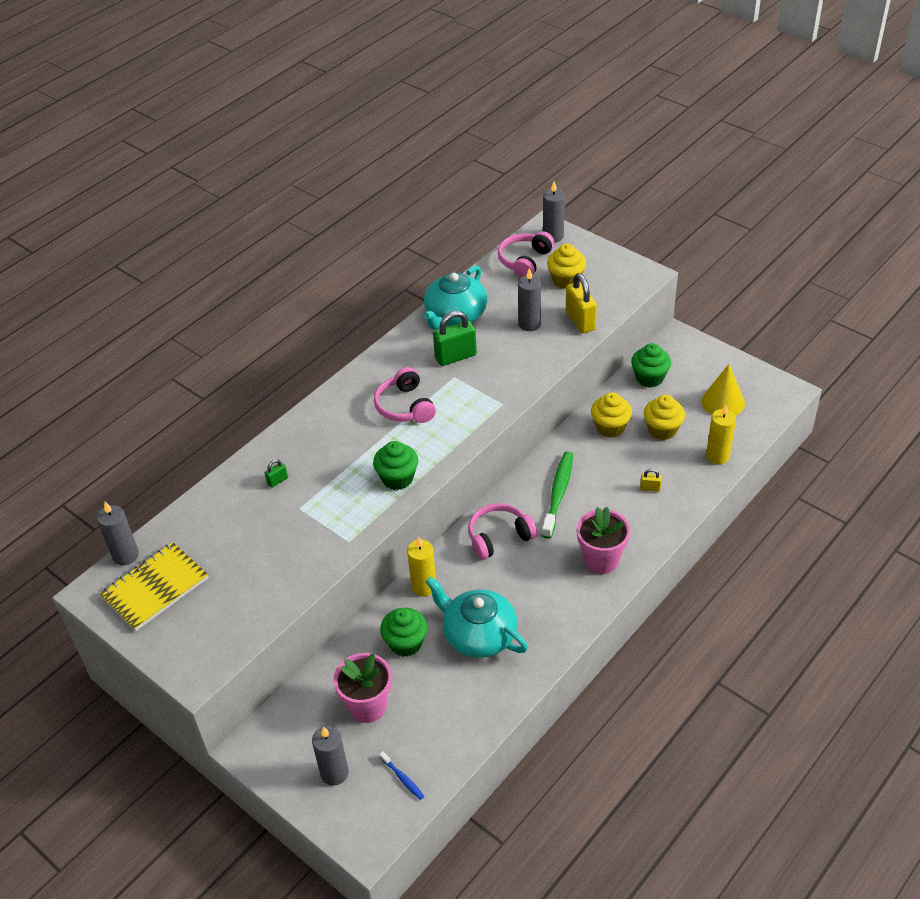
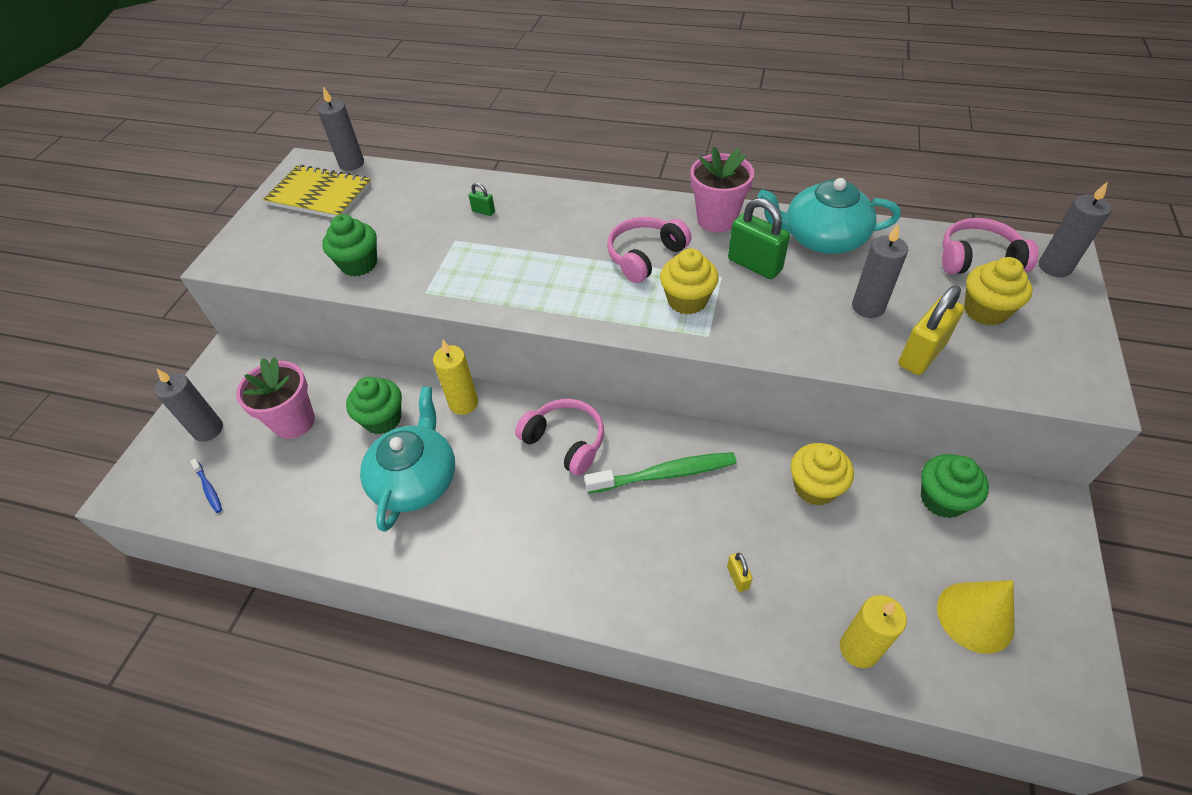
camera: 65 degrees right, 5 degrees up
(397, 478) = (533, 293): green cupcake -> green cupcake (359, 264)
(403, 778) = (209, 489): blue toothbrush -> blue toothbrush turned 60 degrees counterclockwise
(601, 560) = (581, 565): pink flower pot -> pink flower pot (717, 219)
(662, 429) = (857, 553): yellow cupcake -> yellow cupcake (687, 300)

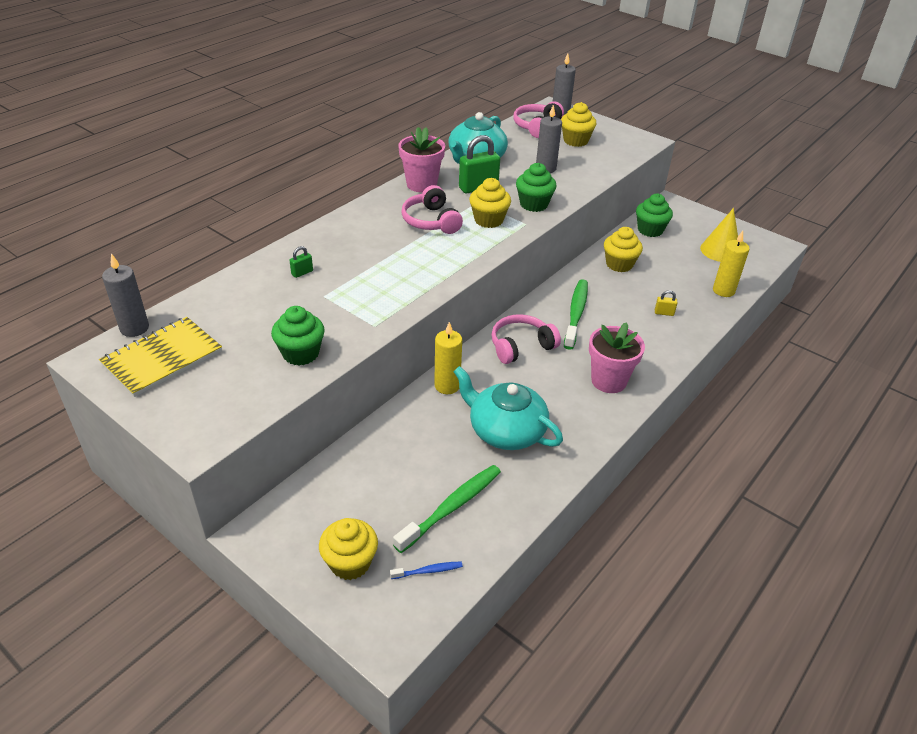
camera: 70 degrees left, 10 degrees down
(208, 430) = (350, 563): grey candle -> yellow cupcake
(291, 475) = (451, 507): none -> green toothbrush
(294, 422) = (388, 495): pink flower pot -> pink flower pot (608, 381)
(383, 419) = (429, 436): green cupcake -> green cupcake (534, 204)
(921, 354) = (592, 168): yellow padlock -> none

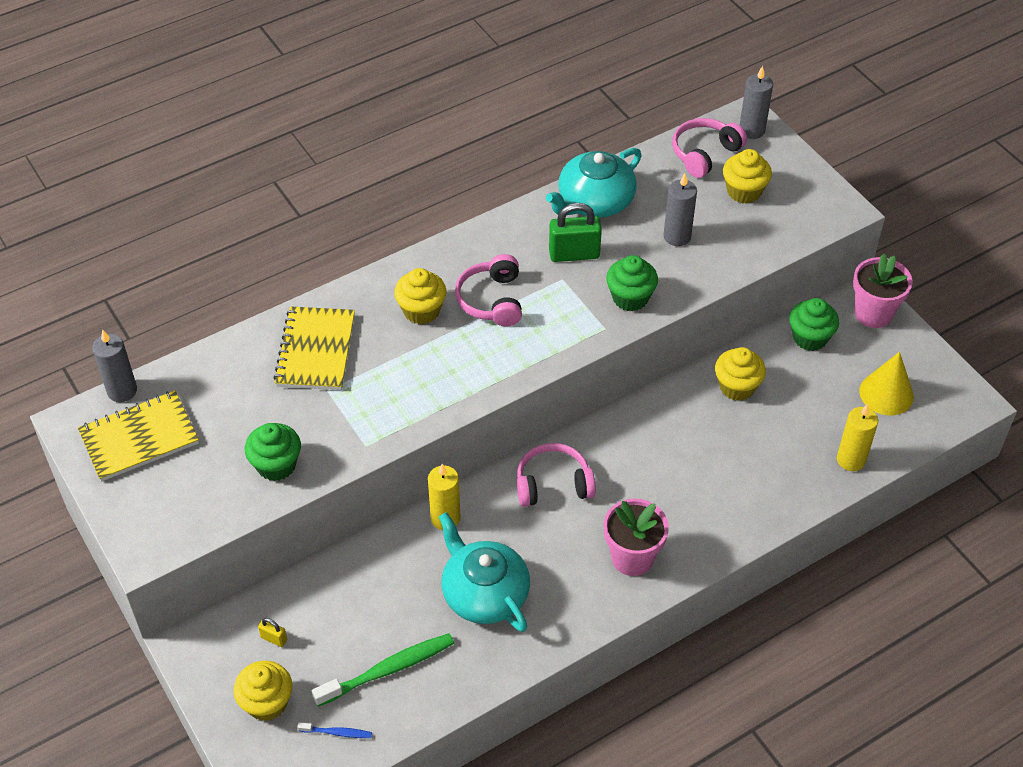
camera: 20 degrees right, 10 degrees up
(302, 273) = (315, 350): green padlock -> yellow notebook
(421, 184) = (506, 235): pink flower pot -> pink flower pot (873, 313)
(488, 220) = (562, 313): yellow cupcake -> yellow cupcake (421, 311)
(576, 313) = (642, 452): green toothbrush -> none
(664, 313) = (753, 476): yellow padlock -> yellow padlock (274, 638)

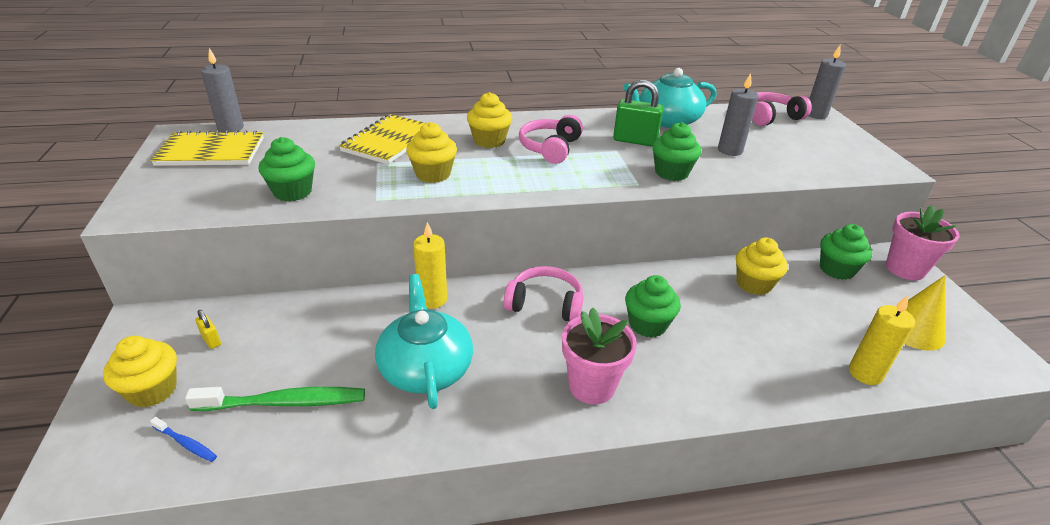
camera: 20 degrees right, 15 degrees down
(655, 474) = (647, 324): none -> green cupcake
(744, 191) = (799, 141): yellow cupcake -> yellow cupcake (433, 174)

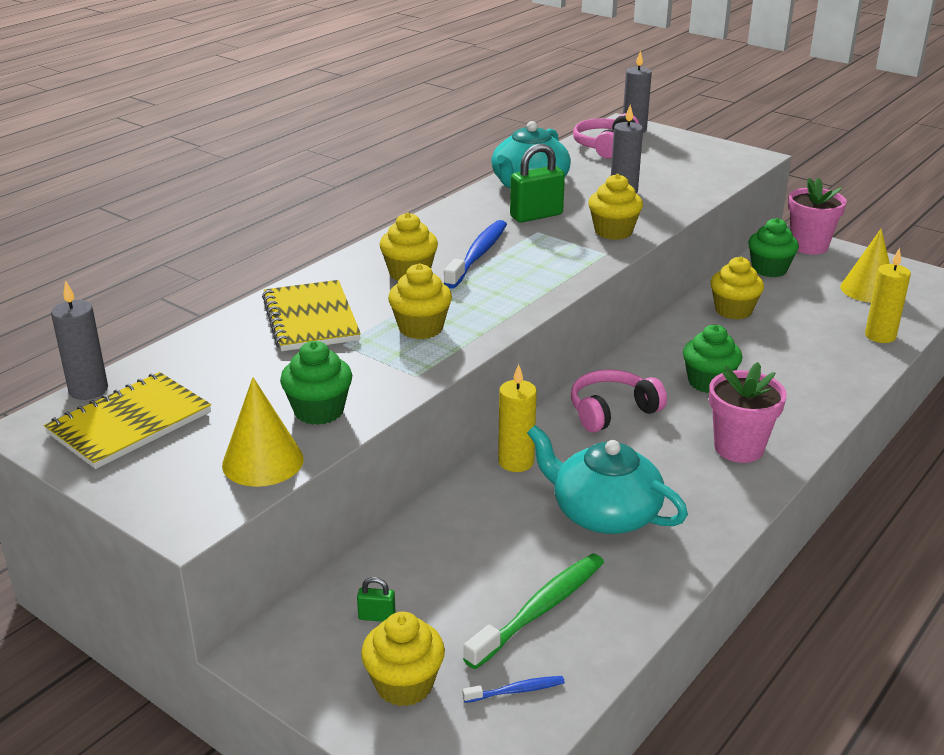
camera: 40 degrees left, 5 degrees down
(211, 340) = (377, 617): yellow padlock -> green padlock
(216, 203) = (263, 461): none -> yellow cone
(550, 148) = (478, 255): pink headphones -> blue toothbrush
(671, 173) = (613, 231): green cupcake -> yellow cupcake

